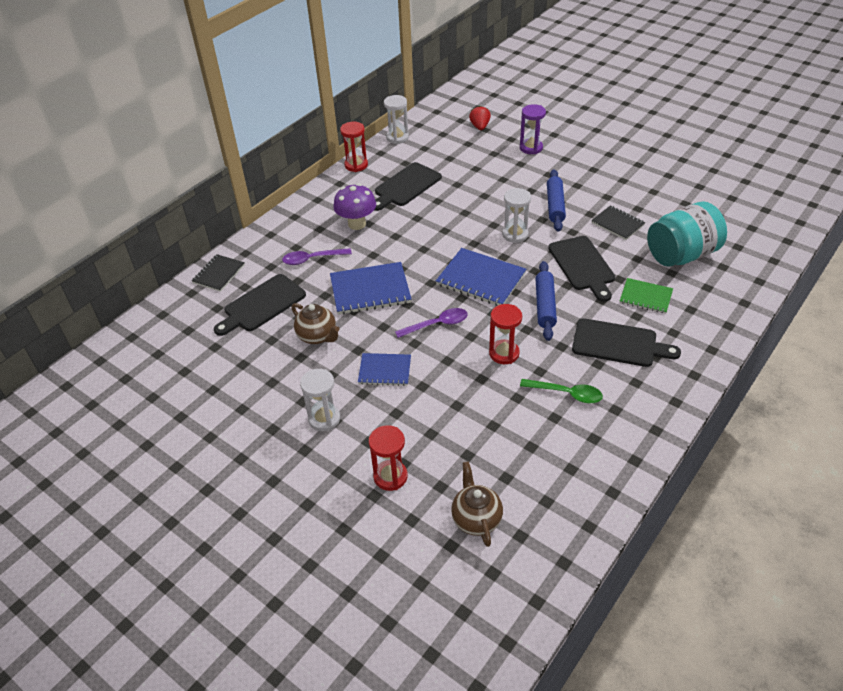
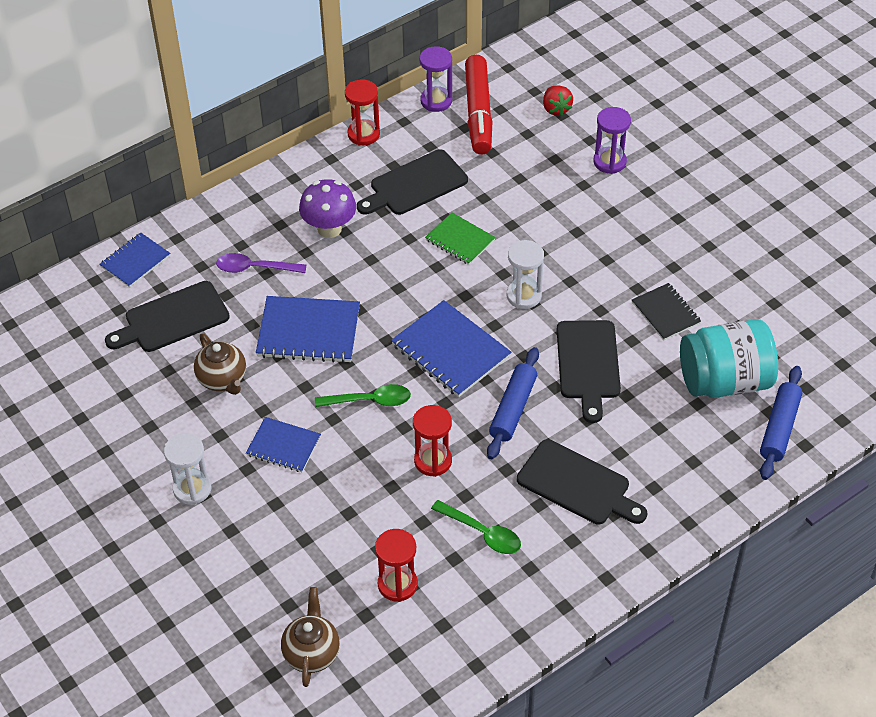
camera: 15 degrees right, 5 degrees up
(219, 274) = (135, 261): black notebook -> blue notebook
(390, 476) = (239, 578): red hourglass -> red hourglass (397, 584)
(397, 137) = (436, 101): white hourglass -> purple hourglass
(429, 138) = (478, 112): none -> red marker
(436, 324) = (369, 401): purple spoon -> green spoon
(480, 127) = (556, 109): red strawberry -> red strawberry turned 150 degrees clockwise
(555, 205) = (597, 264): blue rolling pin -> blue rolling pin (779, 428)
(645, 297) = (645, 430): green notebook -> green notebook (460, 240)

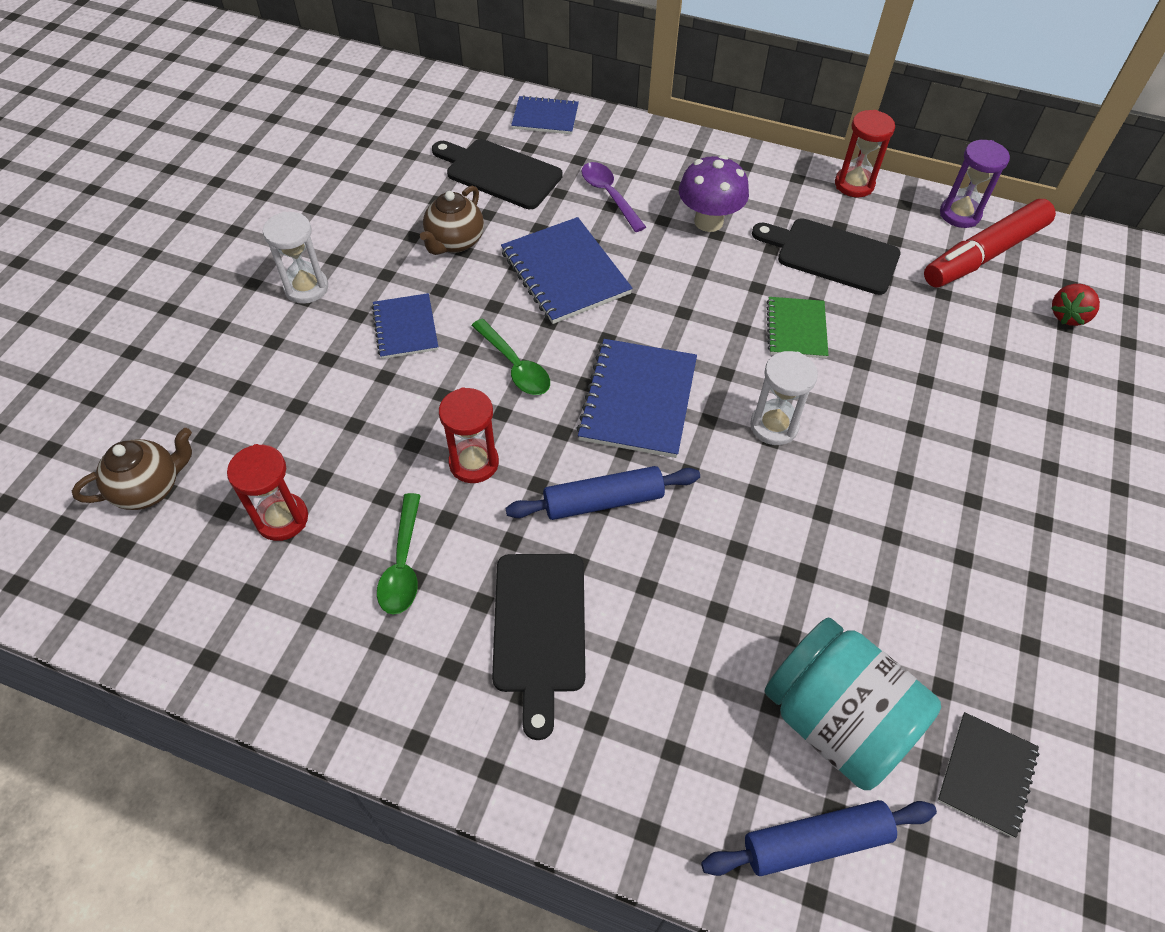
camera: 55 degrees right, 5 degrees up
(588, 364) = (730, 543): black cutting board -> none
(609, 162) = (1051, 405): purple hourglass -> none
(665, 313) = (883, 587): black notebook -> black notebook (986, 774)

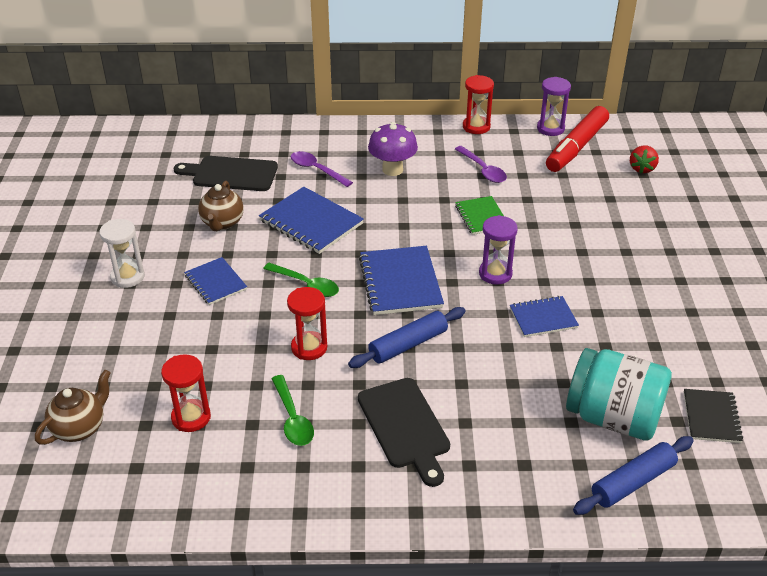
camera: 20 degrees left, 15 degrees down
(545, 117) = (245, 133): blue notebook -> blue notebook (543, 318)
(774, 426) = (495, 274): white hourglass -> purple hourglass
(832, 255) = (483, 170): black cutting board -> purple spoon

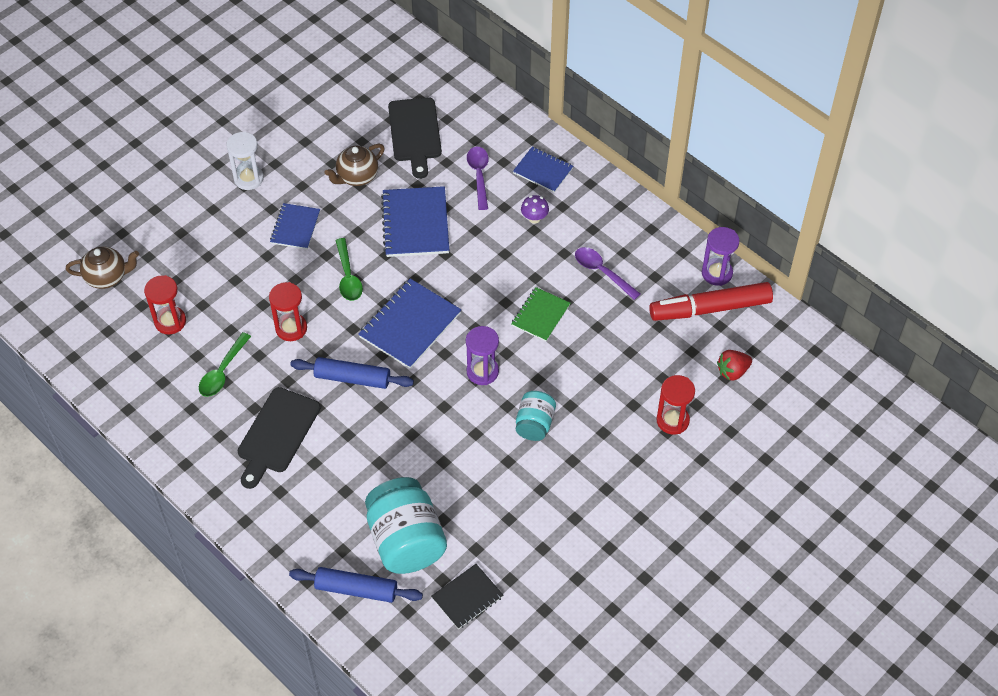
camera: 45 degrees right, 15 degrees up
(231, 174) = (415, 133): black cutting board -> black cutting board turned 150 degrees counterclockwise
(392, 169) = (534, 218): purple mushroom -> purple mushroom, size x0.56
(476, 127) = (657, 224): red hourglass -> red hourglass (672, 420)
(483, 170) = (602, 272): purple spoon -> purple spoon turned 120 degrees clockwise
(543, 318) = (465, 434): blue notebook -> blue notebook (543, 171)
(578, 278) = (534, 424): none -> turquoise jar

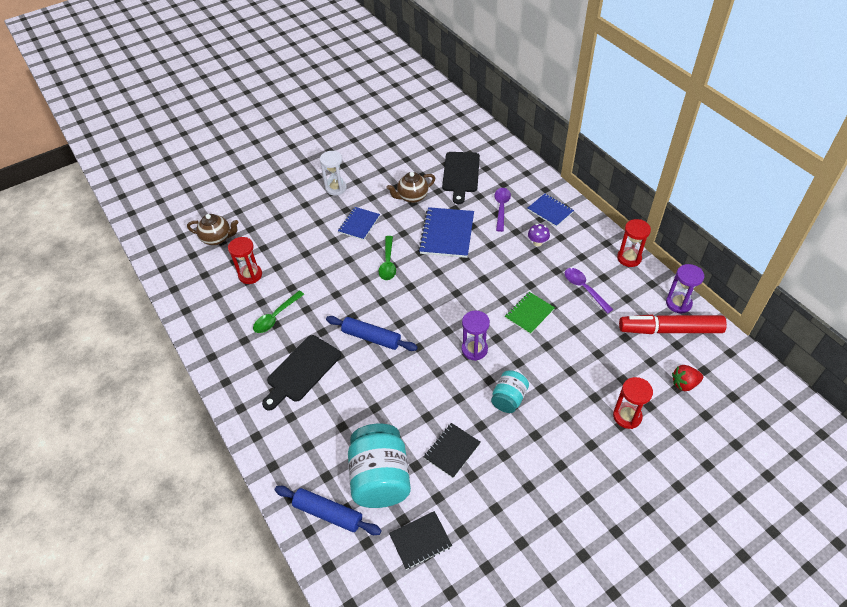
camera: 15 degrees right, 5 degrees down
(291, 328) = (336, 293): red hourglass -> red hourglass (629, 258)
(410, 325) = (425, 305): blue notebook -> none
(481, 495) = (452, 451): none -> black notebook

